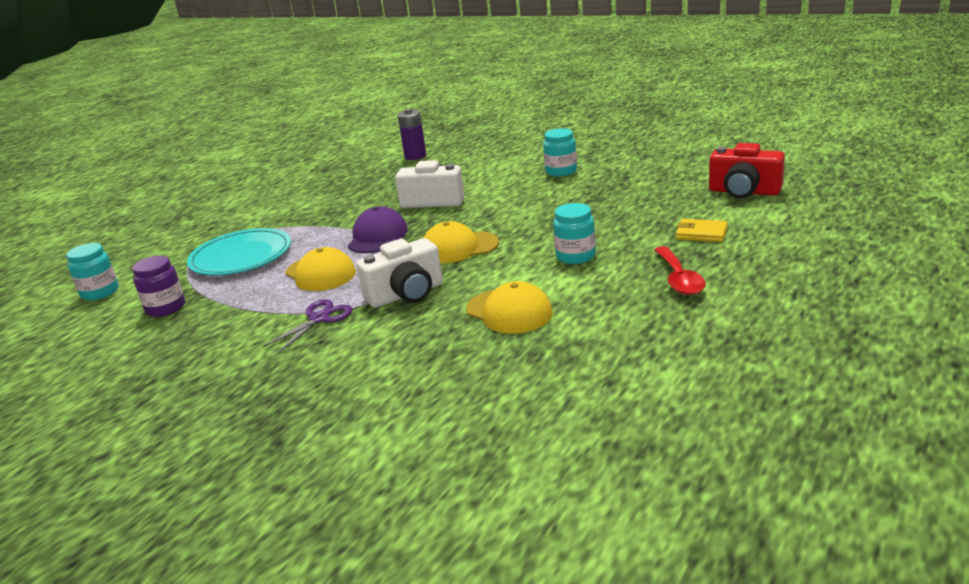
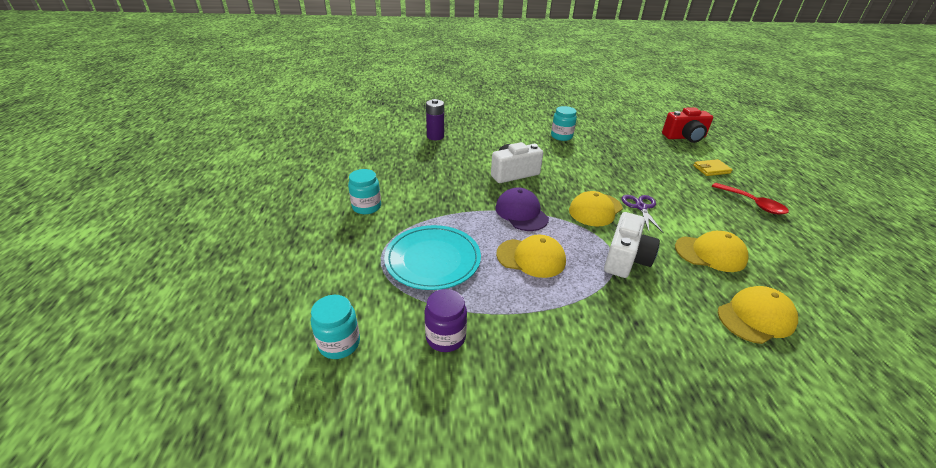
camera: 40 degrees left, 10 degrees up
(319, 318) = (601, 301): purple scissors -> purple scissors (641, 207)
(443, 371) = (756, 317): none -> yellow cap
(575, 256) = (675, 200): turquoise jar -> turquoise jar (366, 207)

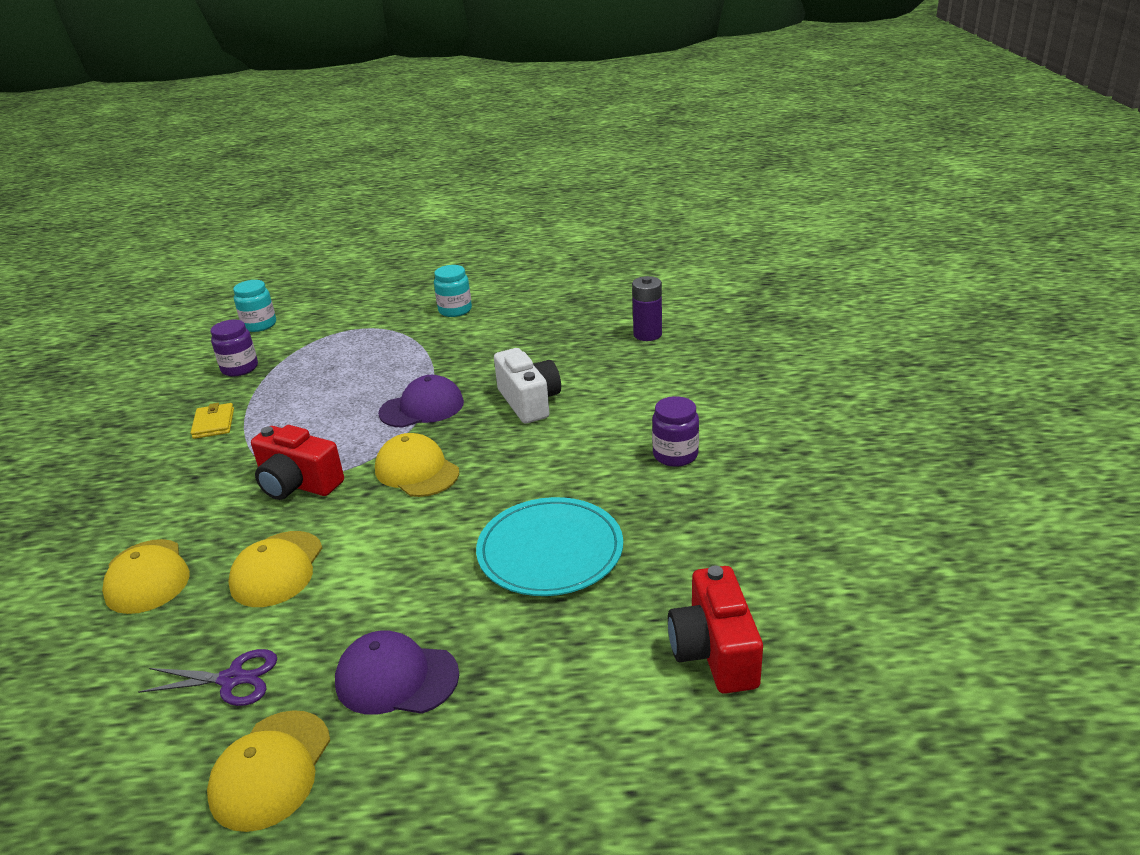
camera: 95 degrees right, 5 degrees down
(433, 259) = (348, 355): turquoise plate -> turquoise plate (550, 551)
(531, 258) = (328, 413): yellow cap -> yellow cap (271, 770)
(561, 136) = (675, 455): turquoise jar -> purple jar
(625, 259) = (298, 484): white camera -> red camera
(641, 207) = (414, 518): purple scissors -> purple scissors (232, 679)
(711, 169) = (542, 654): yellow wallet -> yellow wallet (214, 423)
(752, 203) = (396, 678): red spoon -> purple cap

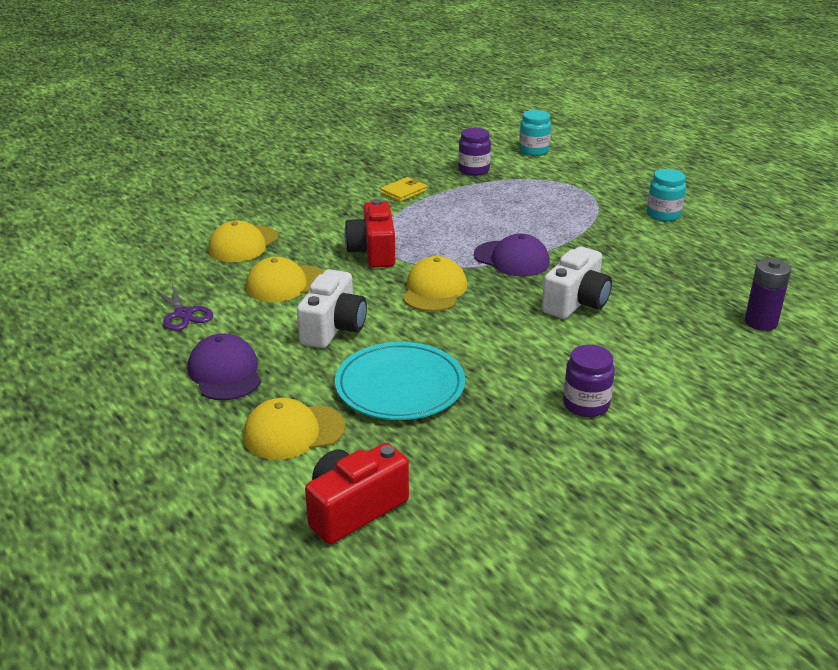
camera: 55 degrees right, 0 degrees up
(271, 770) = (126, 360): yellow cap -> yellow cap (293, 432)
(404, 562) = (333, 328): none -> white camera

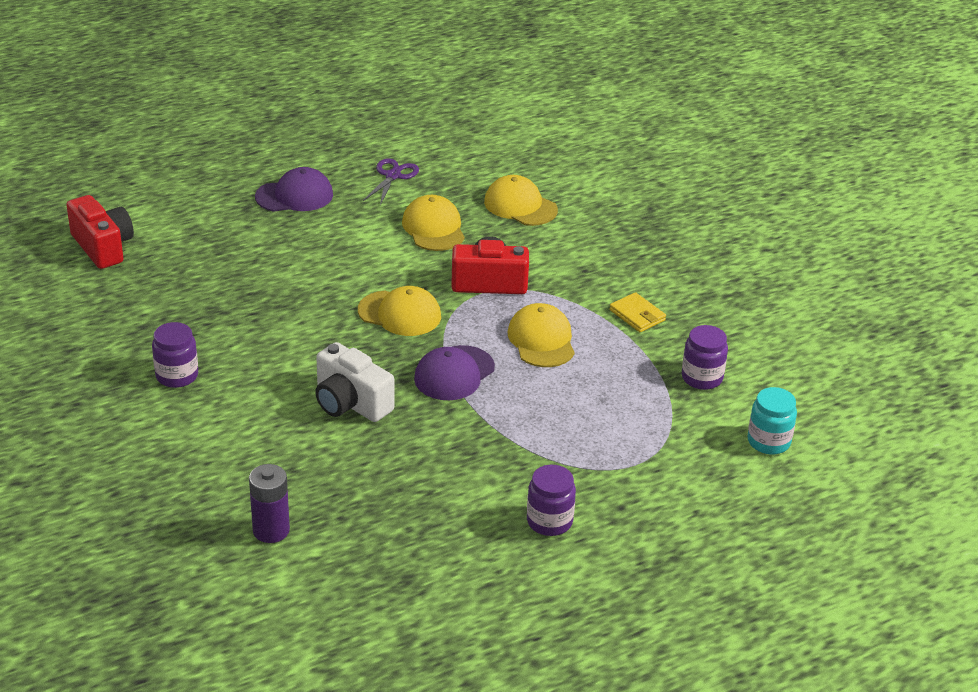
camera: 95 degrees right, 5 degrees up
(184, 314) = (393, 176): purple scissors -> purple scissors turned 135 degrees clockwise
(293, 432) = (202, 225): yellow cap -> yellow cap (541, 340)
(333, 328) = (346, 250): white camera -> none
(400, 386) = (243, 279): turquoise plate -> none
(663, 214) = (549, 521): turquoise jar -> purple jar

